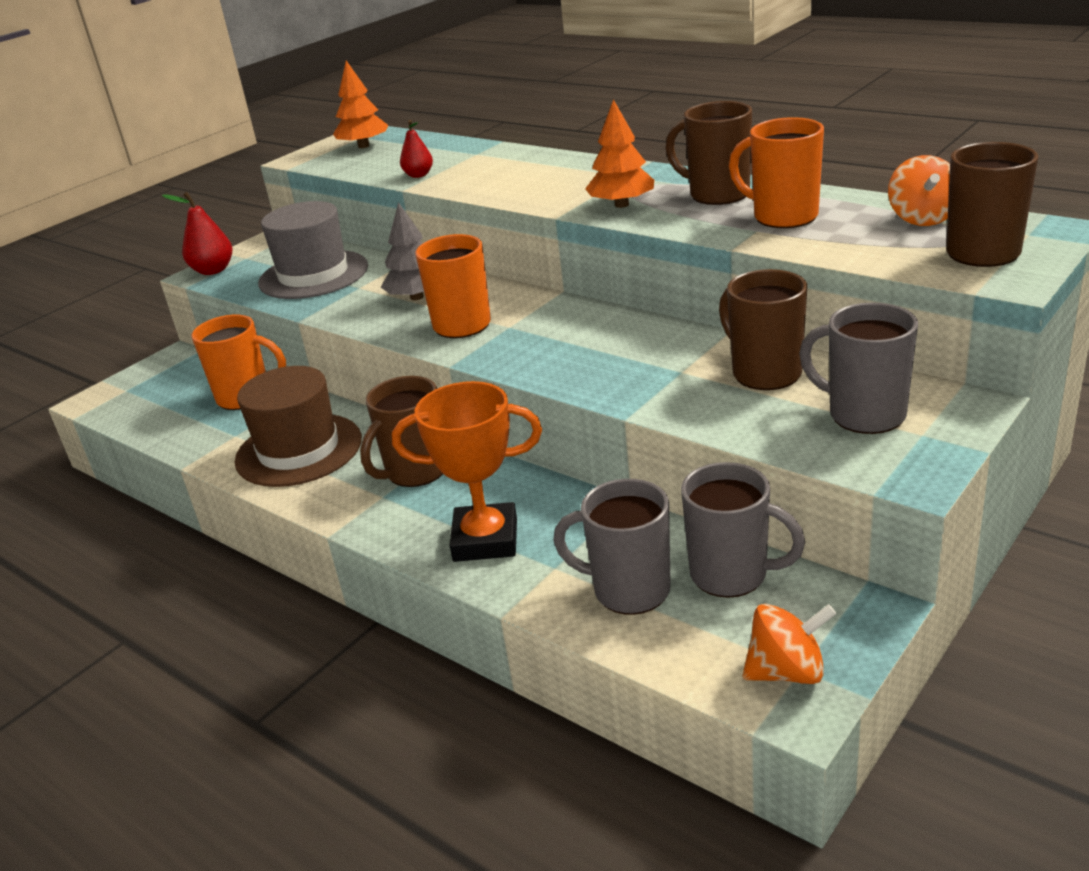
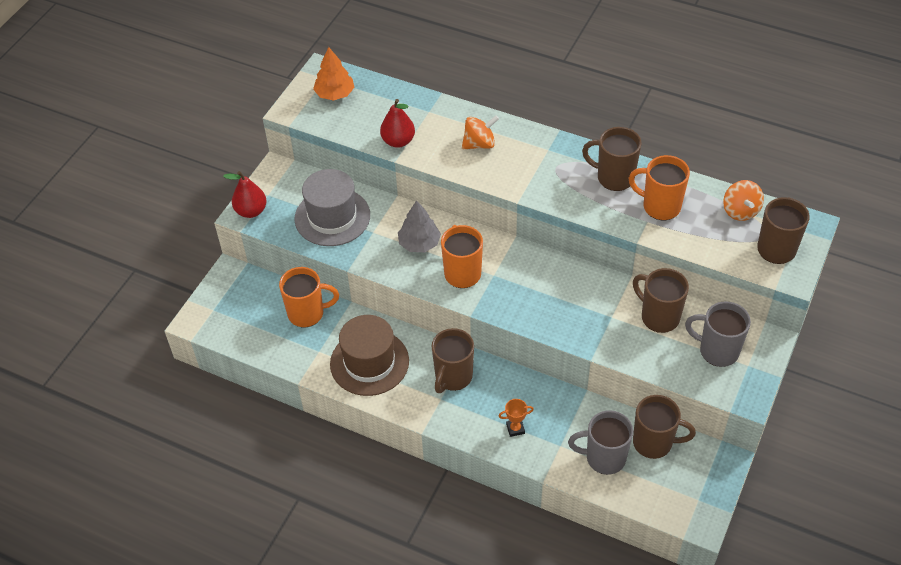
camera: 15 degrees left, 20 degrees up
(418, 175) = (398, 141): red pear -> red pear, size x1.52
(485, 540) = (515, 429): orange trophy -> orange trophy, size x0.45
(622, 205) = (556, 188): orange tree -> none
(731, 575) = (654, 443): grey mug -> brown mug
(787, 672) = (692, 502): orange spinning top -> orange spinning top (479, 144)

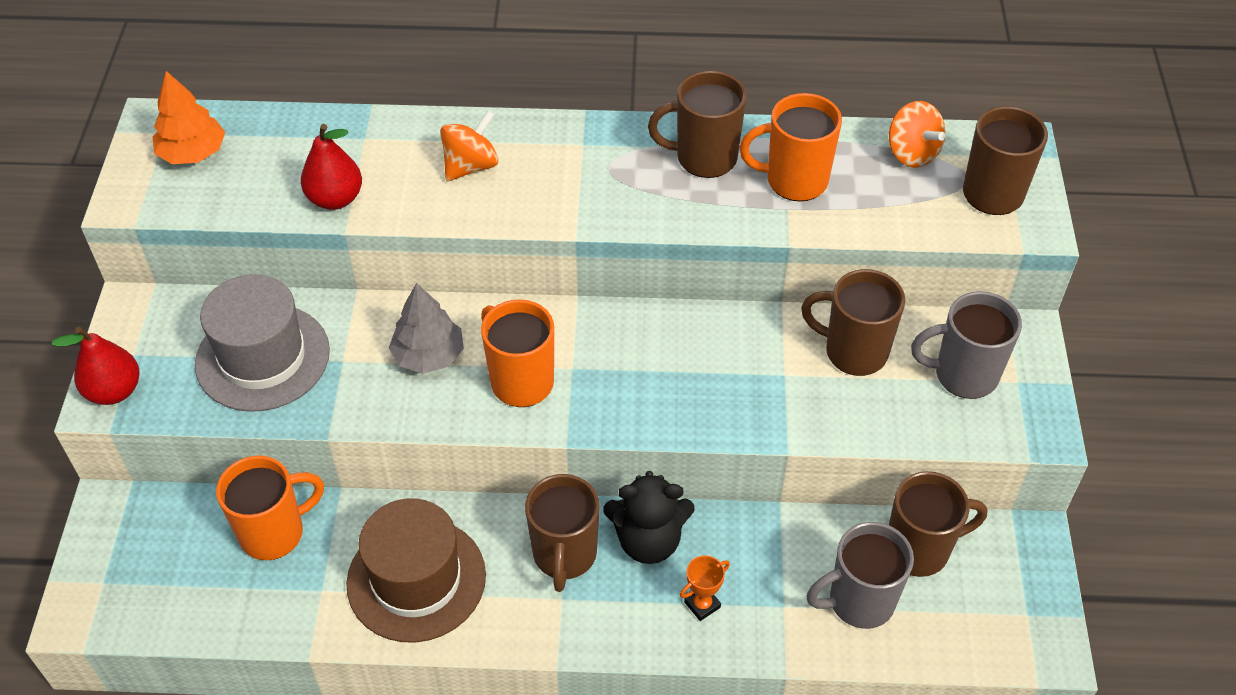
camera: 25 degrees left, 0 degrees up
(502, 385) = (648, 540): none -> black teddy bear

